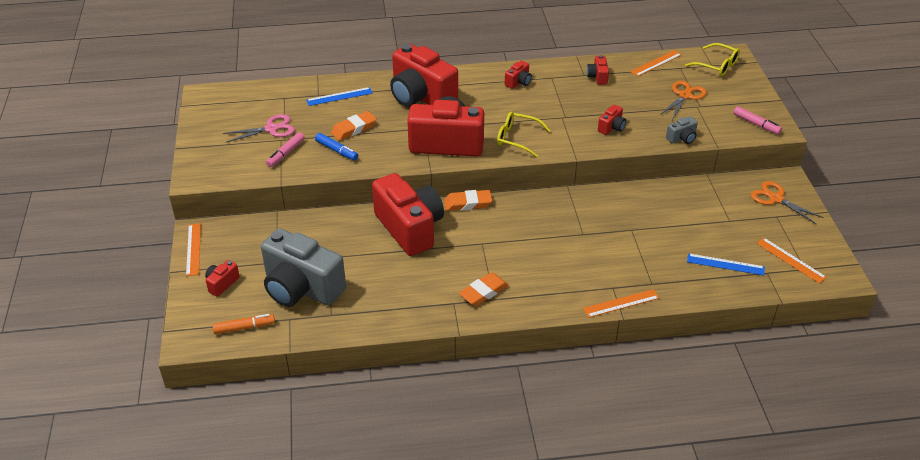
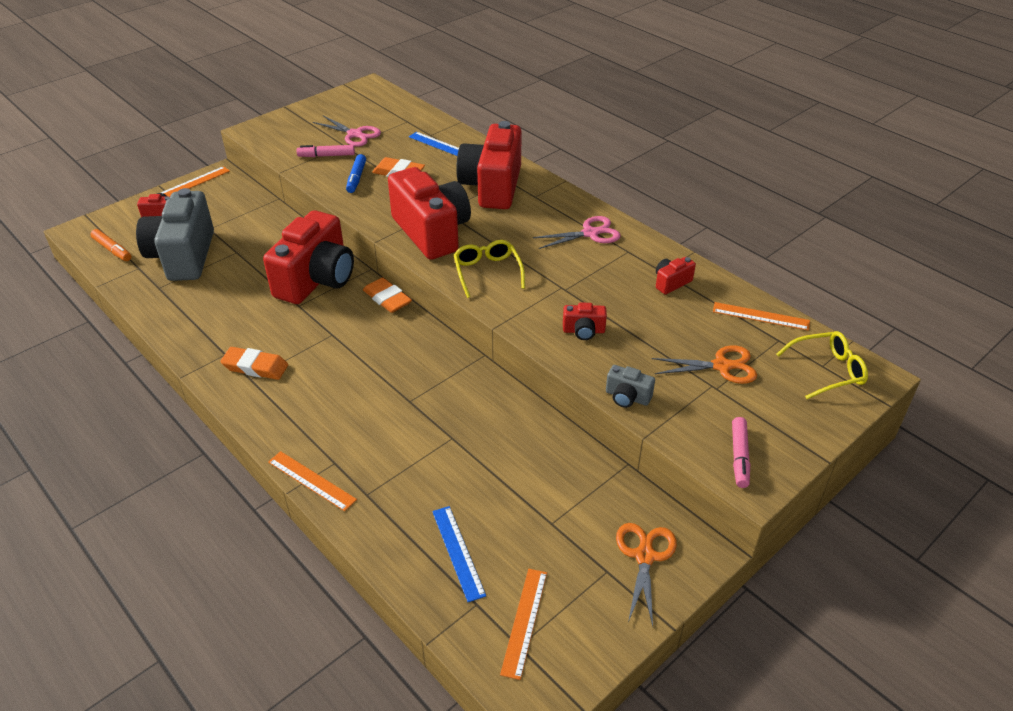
camera: 55 degrees right, 0 degrees up
(518, 82) = (590, 233): red camera -> pink scissors
(717, 65) = (827, 370): yellow glasses -> yellow glasses turned 105 degrees counterclockwise

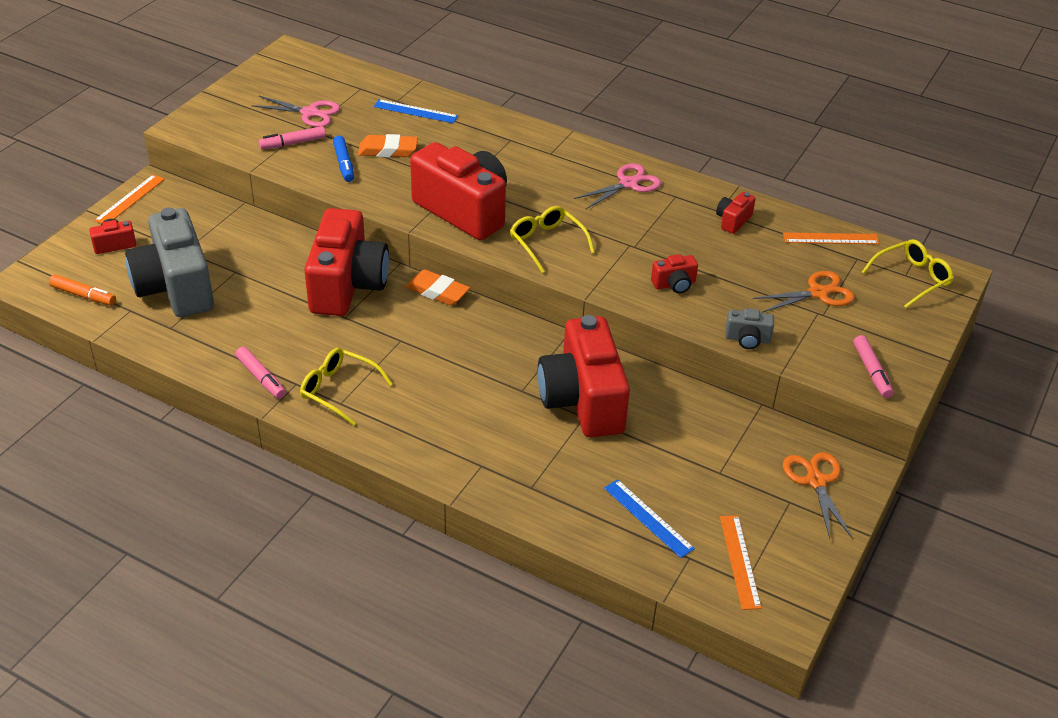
camera: 20 degrees left, 0 degrees up
(201, 343) = (261, 378): none -> pink marker
(255, 367) = (338, 390): orange eraser -> yellow glasses
(311, 480) = (468, 487): orange ruler -> none
(492, 187) = (499, 150): red camera -> red camera (582, 400)

